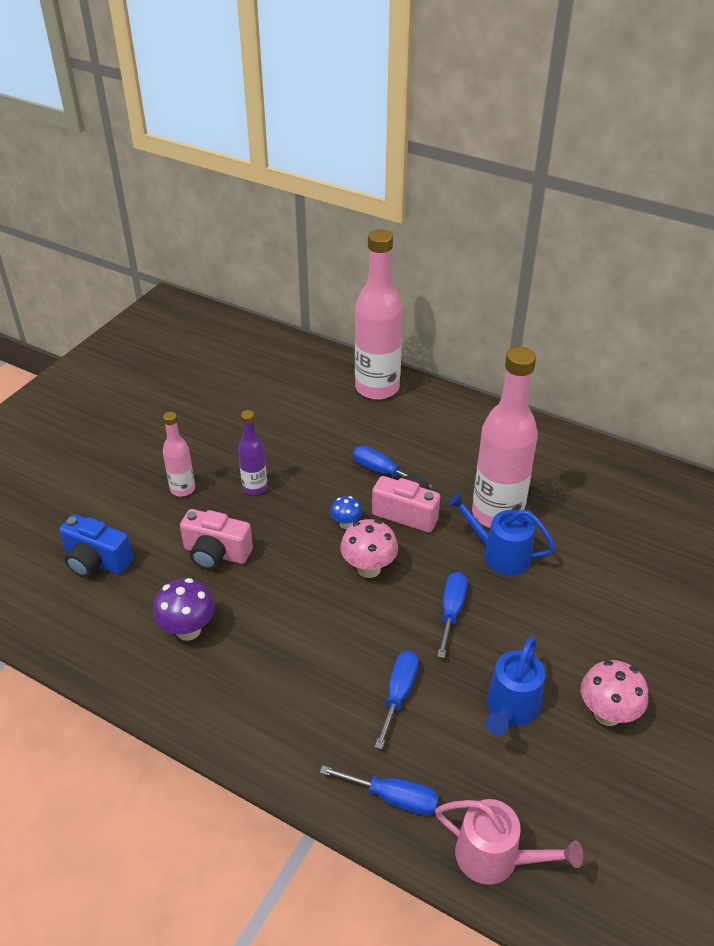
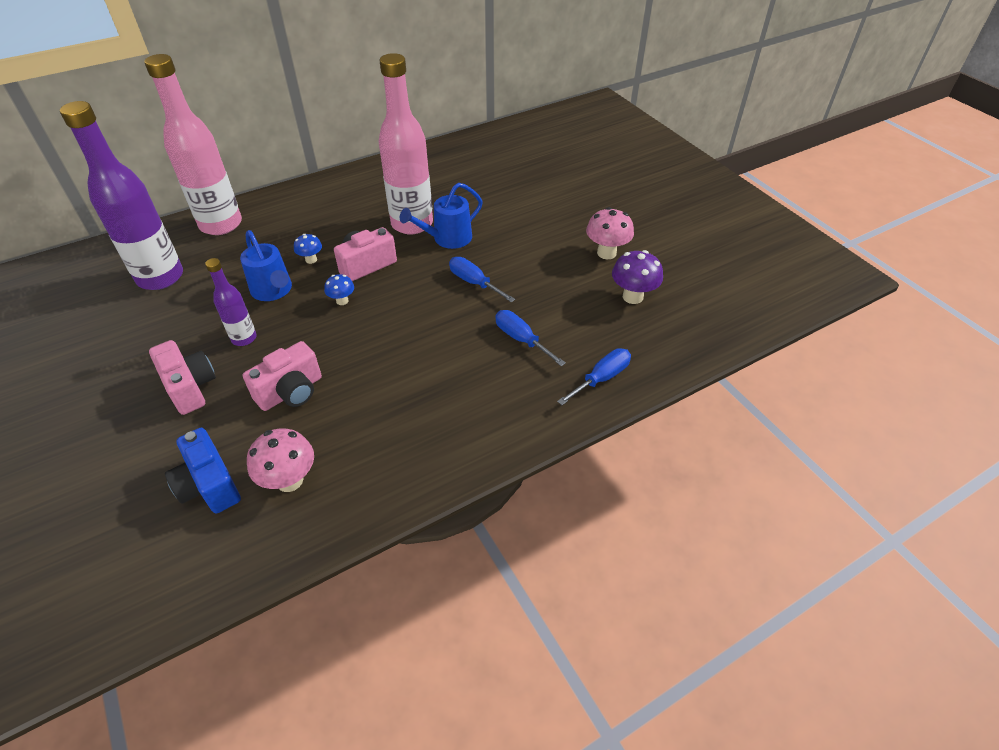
camera: 60 degrees left, 5 degrees up
(96, 561) = (209, 485): blue camera -> blue camera turned 90 degrees clockwise
(182, 489) = (190, 387): pink bottle -> pink camera
(188, 630) = (356, 442): purple mushroom -> purple mushroom (632, 296)
(285, 395) = (160, 277): none -> purple bottle
(368, 568) = (397, 307): pink mushroom -> pink mushroom (289, 480)
(382, 471) = (311, 260): blue screwdriver -> blue mushroom
(496, 858) = (674, 347): pink watering can -> none
(510, 709) = (573, 291): blue watering can -> blue watering can (273, 291)

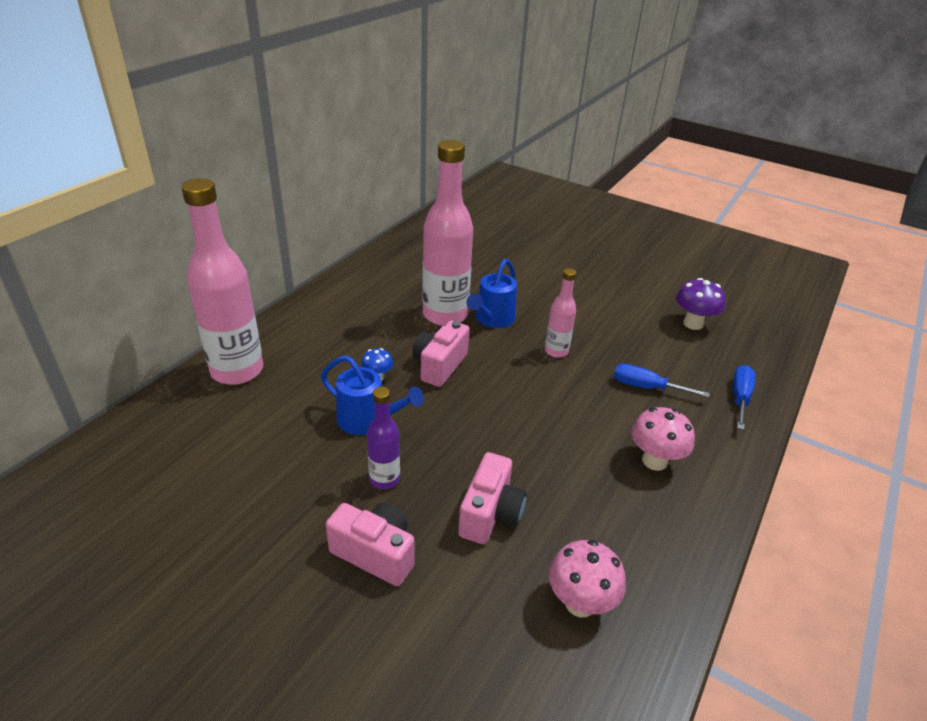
camera: 30 degrees left, 10 degrees down
(160, 277) = (217, 448): purple bottle -> none
(209, 485) = (504, 648): blue camera -> none
(342, 301) = (450, 407): blue mushroom -> none
(474, 282) = (556, 351): blue screwdriver -> pink bottle
(606, 253) = (637, 294): pink mushroom -> pink mushroom (654, 461)

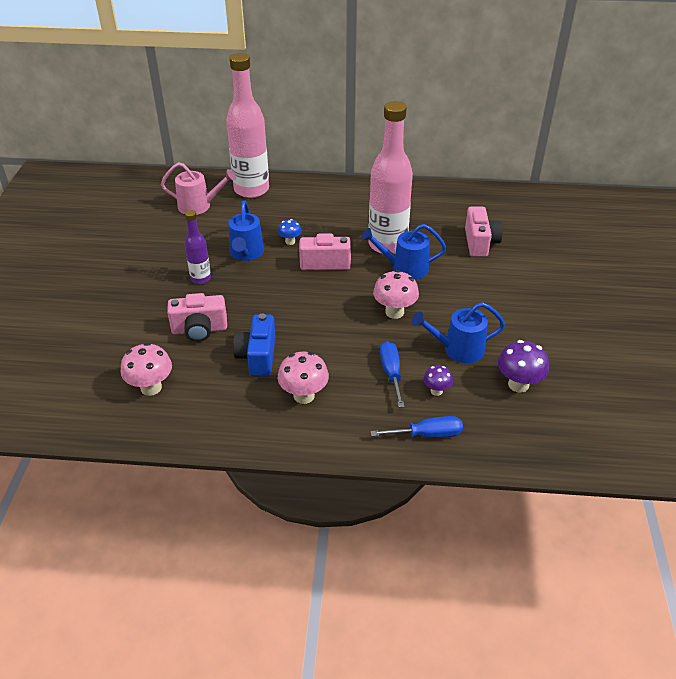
camera: 65 degrees right, 5 degrees up
(219, 429) = (199, 206): none -> pink watering can
(375, 553) = (143, 296): pink camera -> pink camera (480, 243)
(556, 351) = (394, 312): pink bottle -> pink mushroom
(572, 476) = (258, 357): none -> blue camera
(632, 336) = (457, 349): none -> blue watering can
(683, 370) = (436, 391): none -> purple mushroom

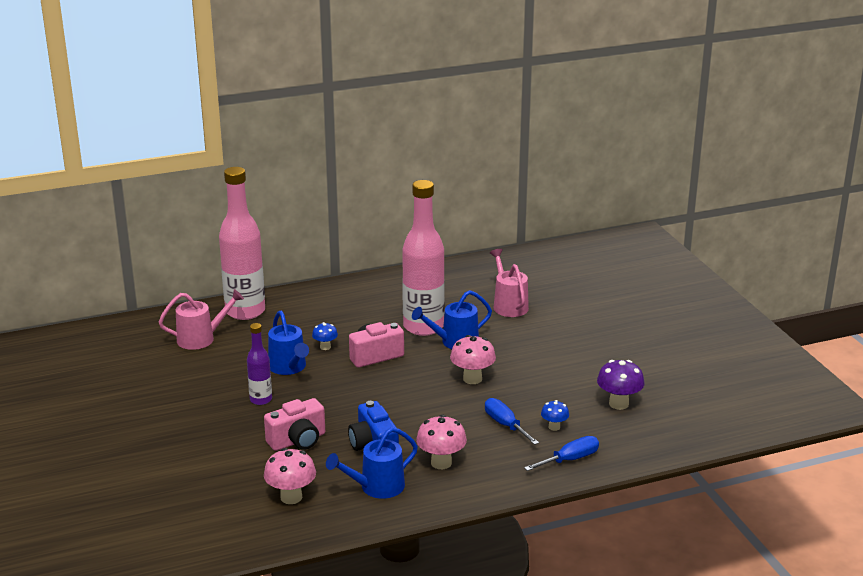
camera: 25 degrees left, 15 degrees down
(436, 391) = (554, 427): purple mushroom -> blue mushroom
(457, 349) = (549, 392): blue watering can -> blue watering can (376, 487)
(480, 243) = (508, 305): pink camera -> pink watering can

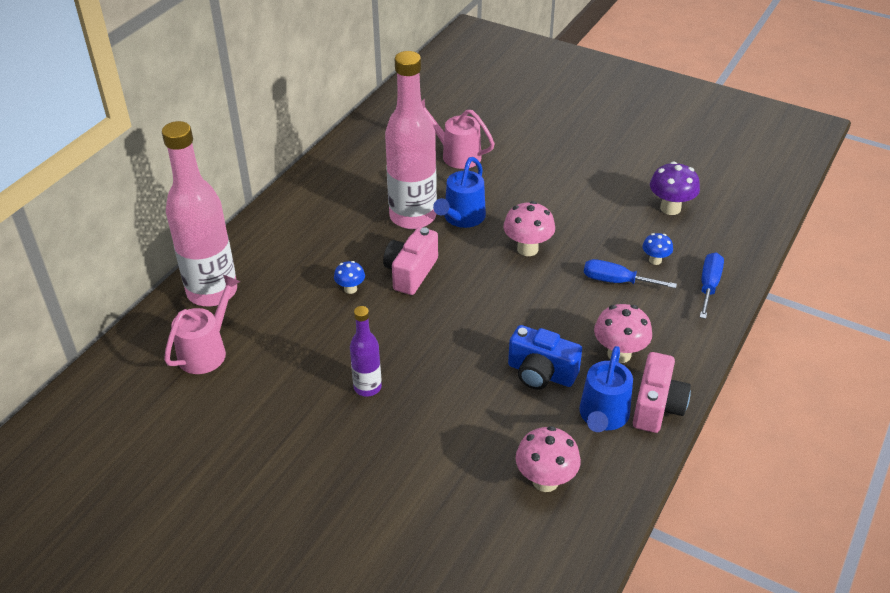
camera: 40 degrees left, 15 degrees up
(289, 368) = (346, 333): blue watering can -> none
(298, 441) = (466, 412): pink camera -> pink camera (657, 407)

